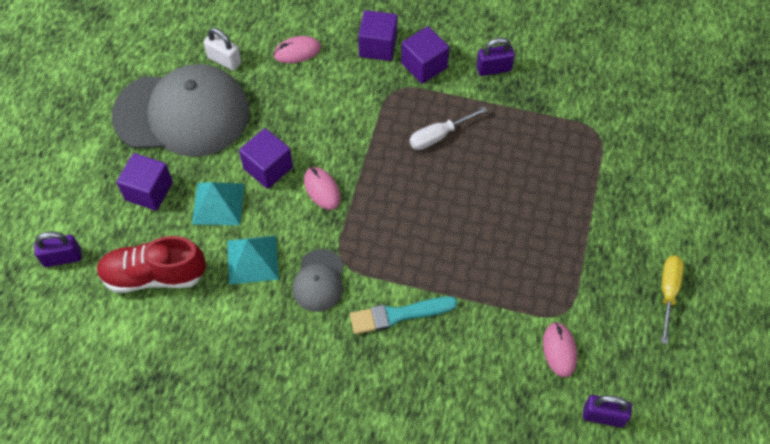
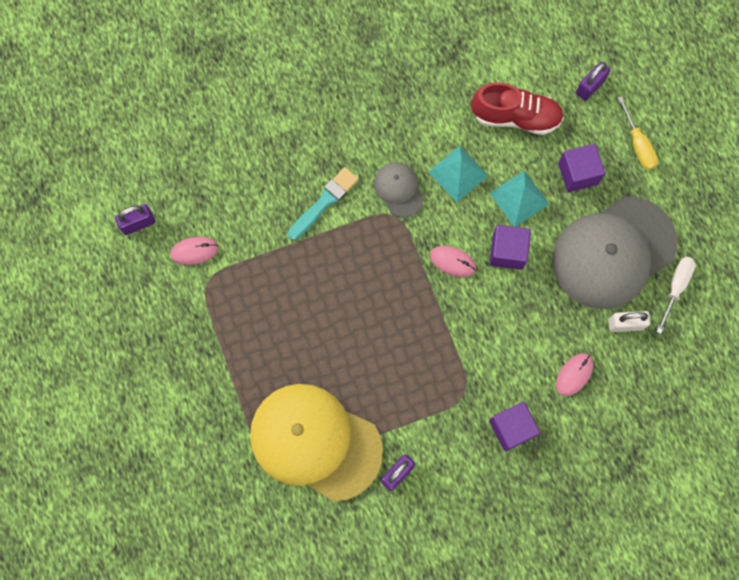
camera: 145 degrees right, 15 degrees up
(154, 275) = (516, 117): red shoe -> red shoe turned 45 degrees clockwise
(424, 65) = (458, 435): purple cube -> none
(438, 136) = (397, 372): white screwdriver -> white screwdriver (675, 287)
(547, 127) = (315, 442): none -> yellow cap
(559, 350) = (194, 251): pink mouse -> pink mouse turned 60 degrees counterclockwise
(668, 292) = (138, 350): yellow screwdriver -> yellow screwdriver (638, 144)

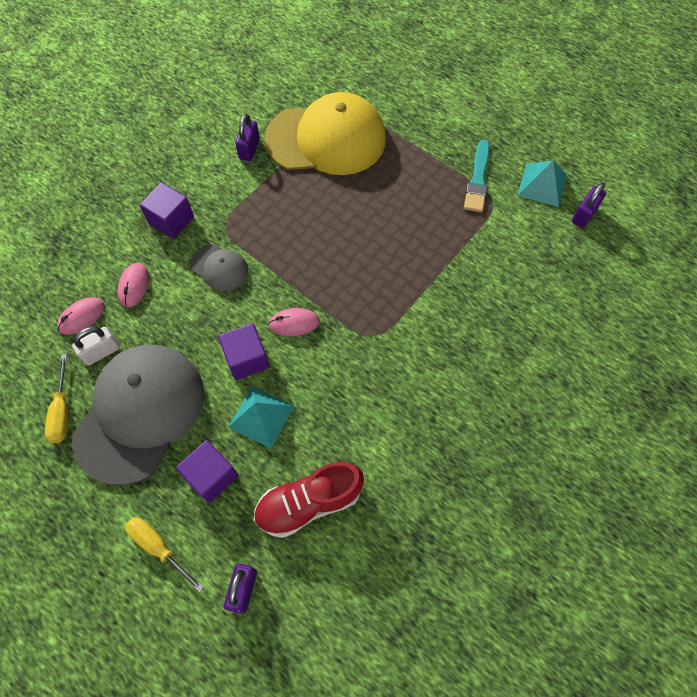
camera: 150 degrees right, 10 degrees down
(194, 251) = (521, 218): pink mouse -> pink mouse (82, 317)
(324, 202) = (443, 313): turquoise brush -> turquoise brush (477, 180)
(398, 190) = (383, 361): grey cap -> grey cap (219, 267)
(458, 174) = (335, 408): turquoise pyramid -> turquoise pyramid (542, 185)
(675, 287) = (62, 411): white screwdriver -> yellow screwdriver

